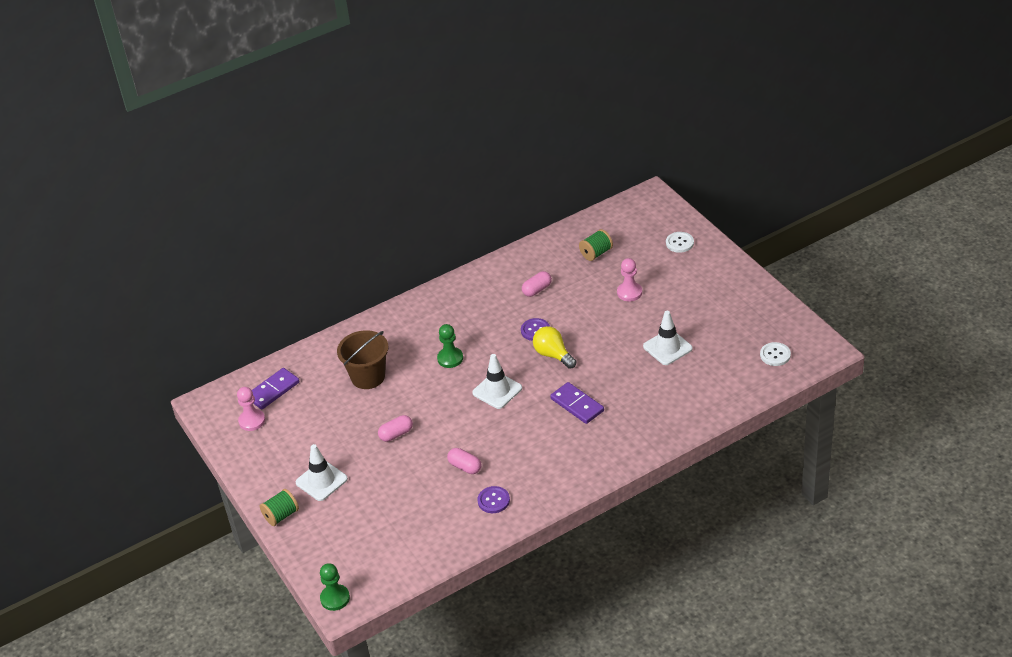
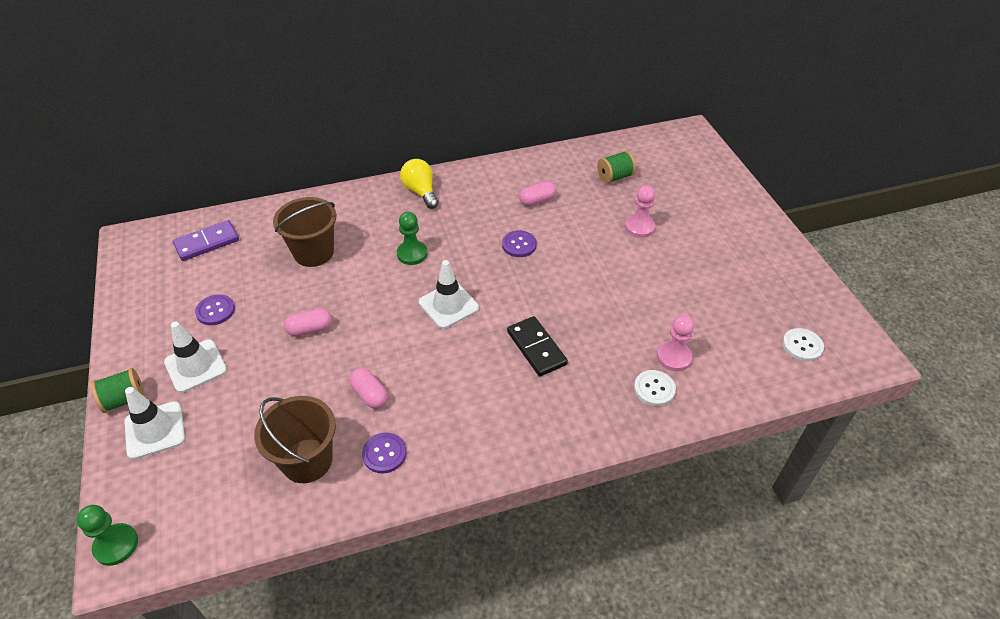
camera: 10 degrees right, 5 degrees up
(252, 421) = (164, 271): pink pawn -> pink pawn (674, 357)
(313, 439) = (215, 311): none -> purple button
(440, 518) = (307, 460): none -> brown bucket
(553, 355) = (529, 278): yellow light bulb -> yellow light bulb (421, 192)
(577, 405) = (536, 348): purple domino -> black domino
(667, 347) = (668, 302): white traffic cone -> white traffic cone (155, 430)
(679, 243) = (711, 186): white button -> white button (654, 389)

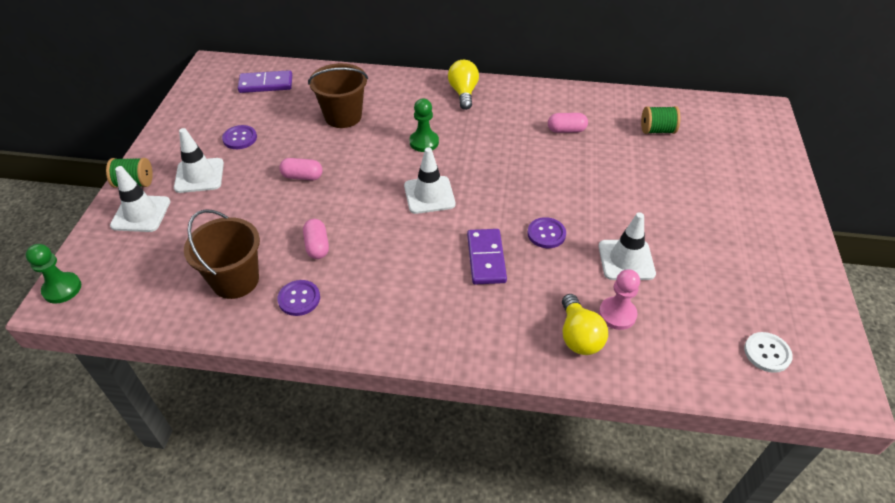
camera: 25 degrees right, 0 degrees up
(519, 245) = (525, 163): purple button -> purple button (546, 234)
(536, 348) = (486, 258): black domino -> purple domino
(639, 227) = (655, 183): pink pawn -> none
(654, 306) = (626, 260): none -> white traffic cone
(654, 389) = (578, 336): white button -> yellow light bulb

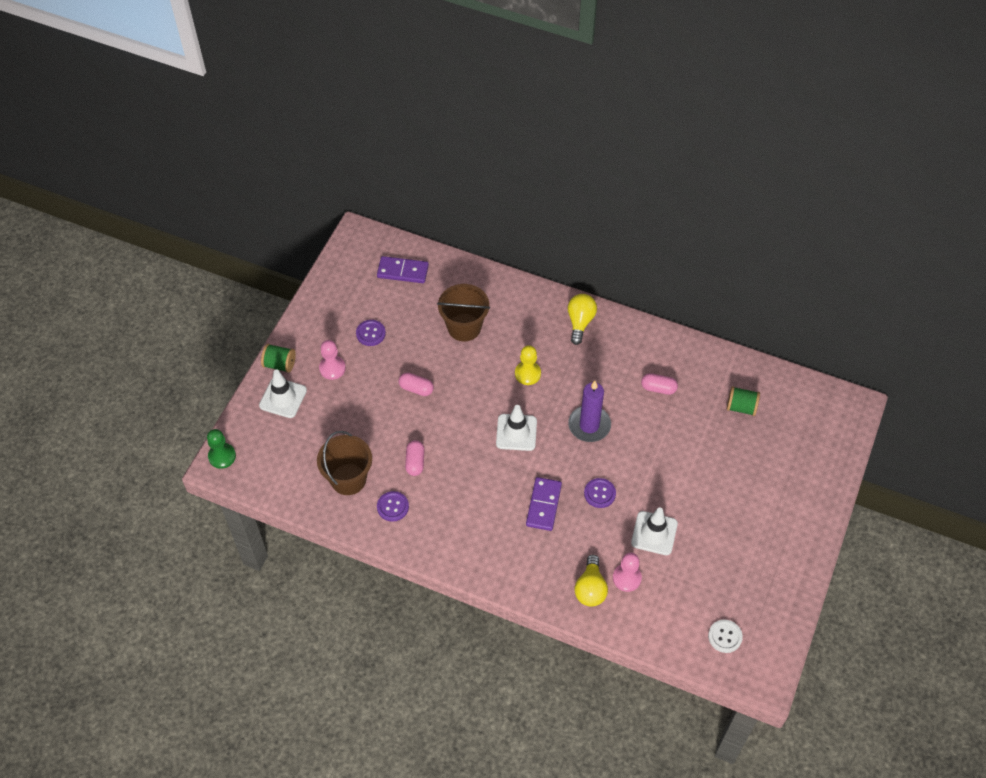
camera: 15 degrees right, 10 degrees up
(199, 175) = (332, 368): white traffic cone -> pink pawn
(424, 142) = (527, 374): green pawn -> yellow pawn
(508, 174) = (589, 425): none -> purple candle

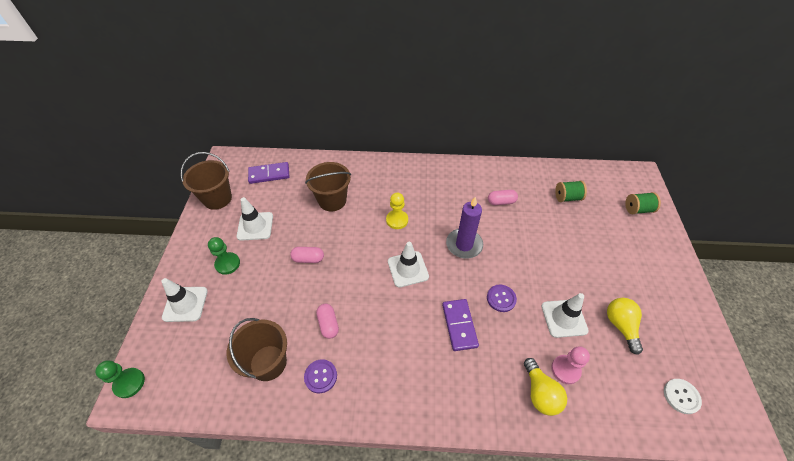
camera: 20 degrees left, 5 degrees down
(280, 364) = (177, 275): green spool -> green spool (637, 209)
(332, 368) = (227, 264): pink pawn -> green pawn
(338, 286) = (217, 198): none -> brown bucket
(370, 333) = (255, 226): purple button -> white traffic cone
(580, 322) = (420, 173): yellow light bulb -> yellow light bulb (620, 326)

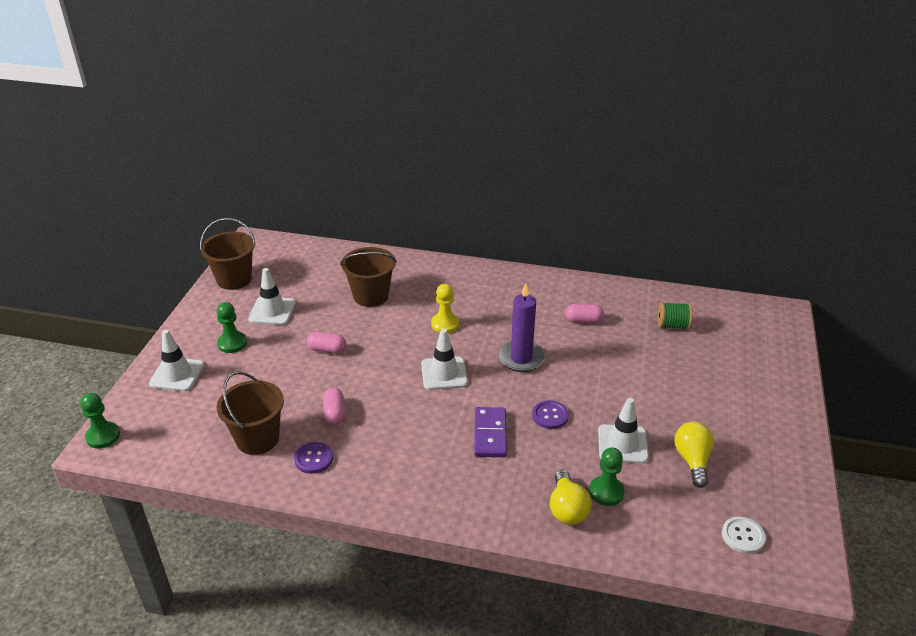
camera: 10 degrees right, 15 degrees down
(269, 174) = (301, 262): purple domino -> none
(565, 370) = (606, 492): pink pawn -> green pawn
(637, 209) = (763, 348): green spool -> none

